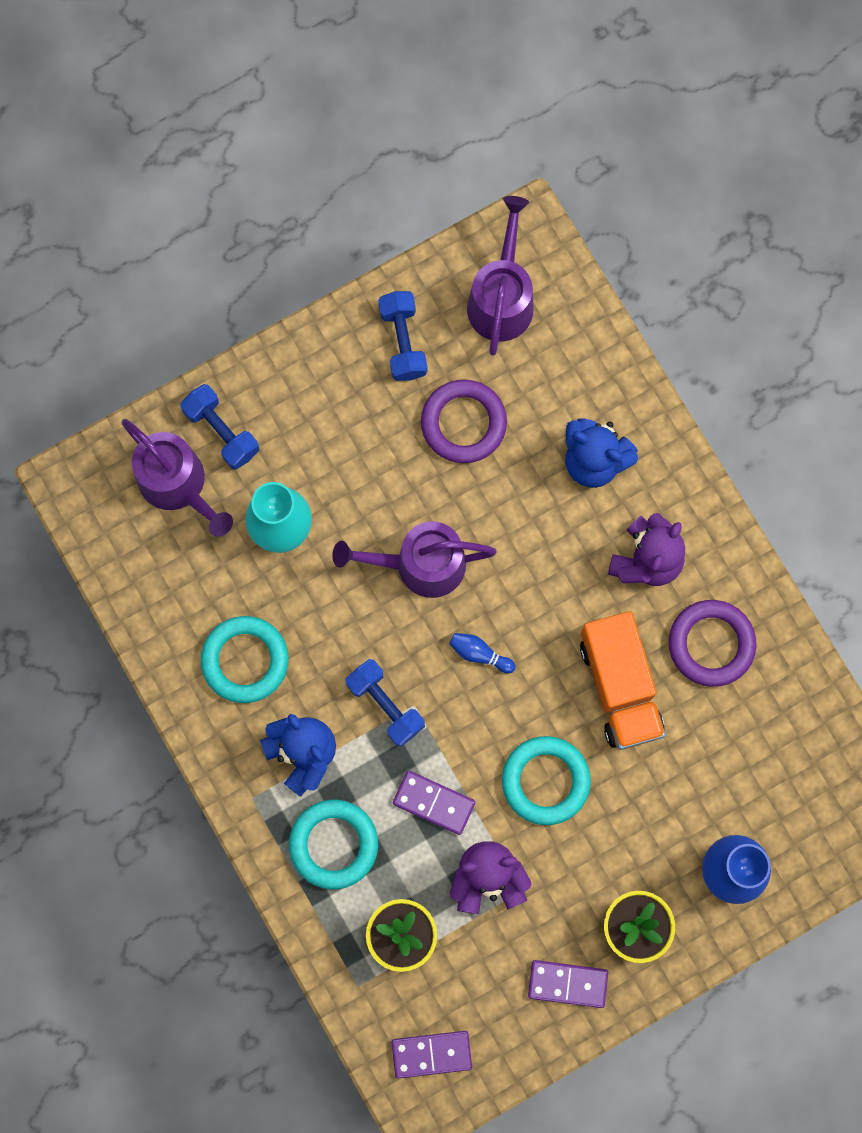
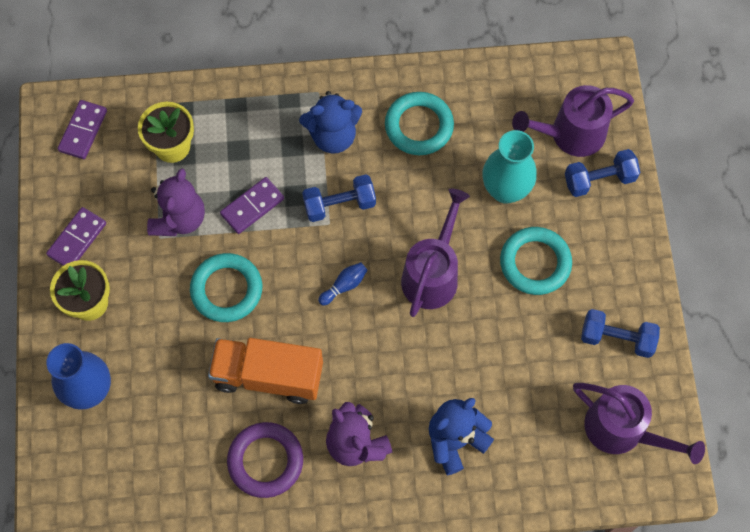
camera: 115 degrees right, 10 degrees down
(334, 844) = (258, 129): turquoise ring -> turquoise ring (535, 263)
(463, 423) = (530, 354): purple ring -> none

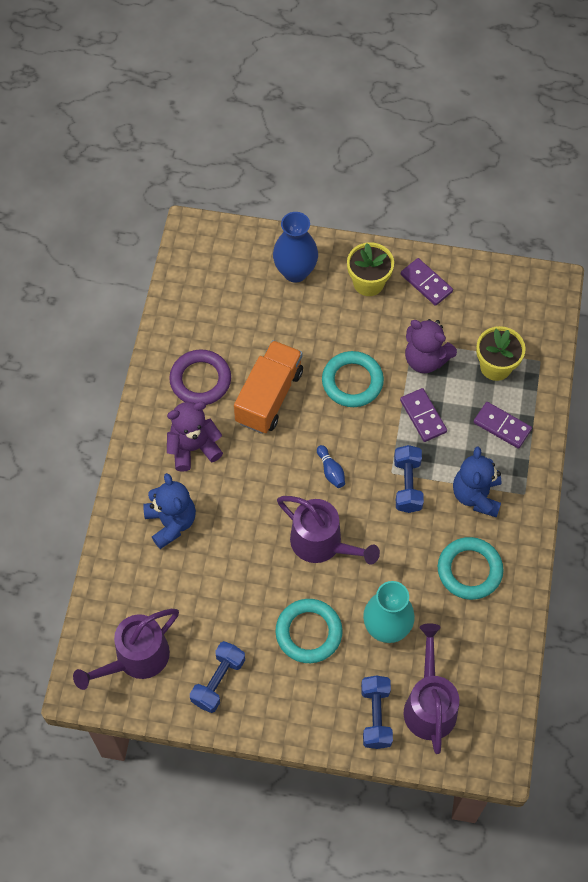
camera: 105 degrees right, 5 degrees down
(83, 131) = (526, 303): purple domino -> purple domino (502, 426)

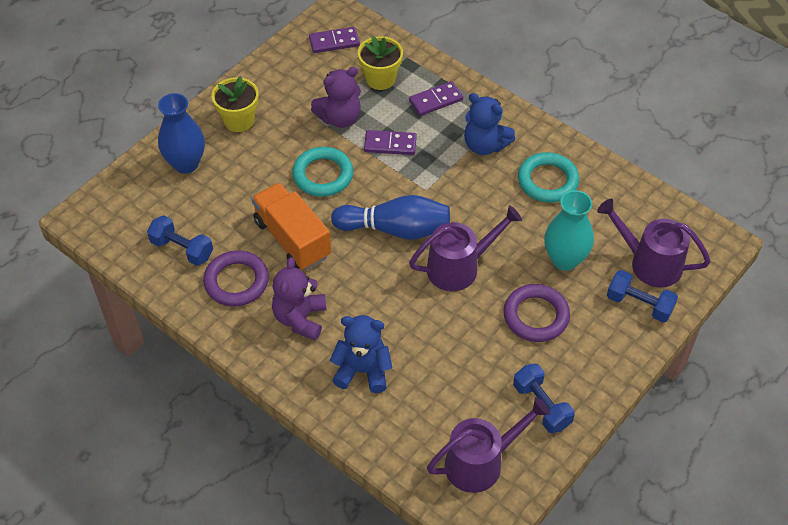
camera: 60 degrees left, 10 degrees down
(136, 659) = (481, 462): purple watering can -> purple watering can turned 105 degrees counterclockwise
(308, 632) = (536, 316): turquoise ring -> purple ring
(331, 471) = (395, 229): blue bowling pin -> blue bowling pin, size x2.34
(407, 485) = (445, 184): blue dumbbell -> blue dumbbell (182, 249)
(426, 283) = (270, 84): purple domino -> purple domino (334, 42)

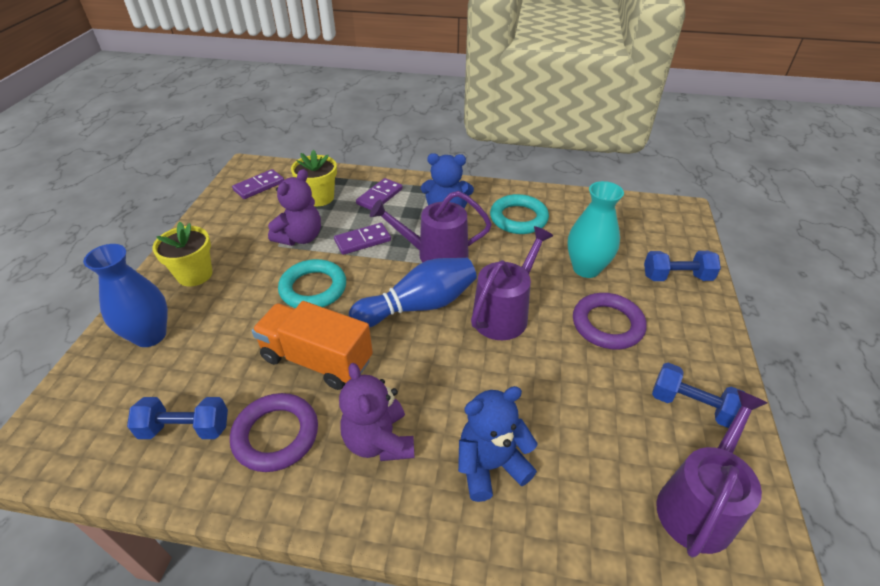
camera: 30 degrees left, 10 degrees down
(649, 263) = (651, 244): purple watering can -> purple watering can (435, 254)

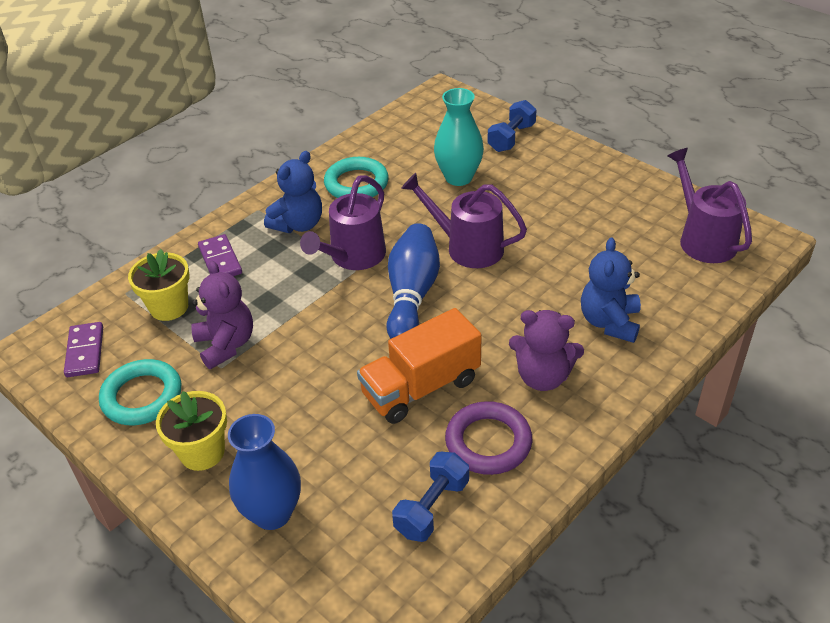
camera: 55 degrees left, 0 degrees up
(313, 288) = (320, 360): turquoise ring -> turquoise ring (142, 396)
(362, 240) = (281, 299): purple domino -> none
(504, 313) = (467, 247): purple watering can -> purple watering can turned 45 degrees counterclockwise
(607, 324) = (528, 198): purple ring -> none
(692, 406) = (631, 199): blue dumbbell -> none

